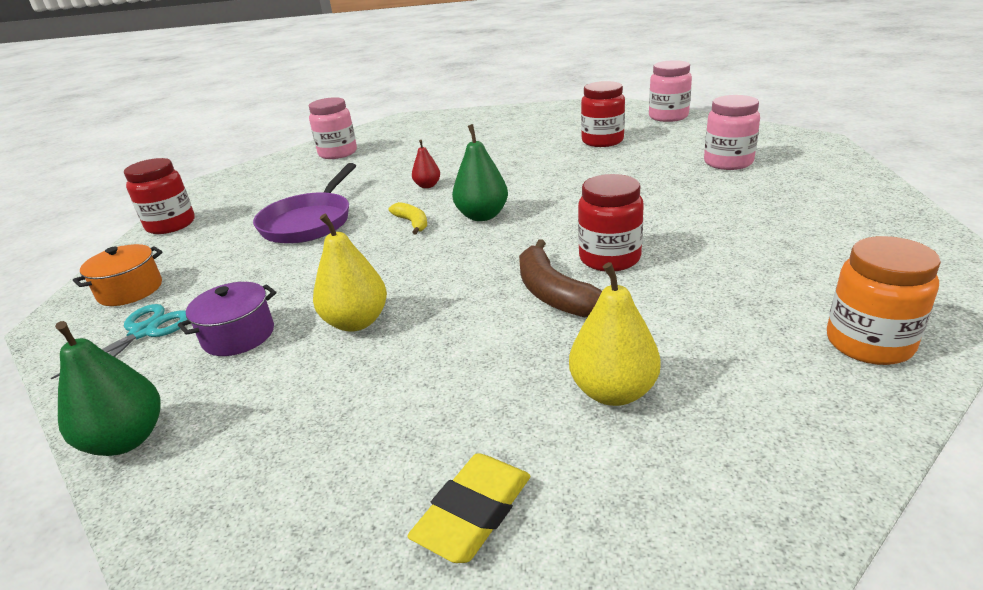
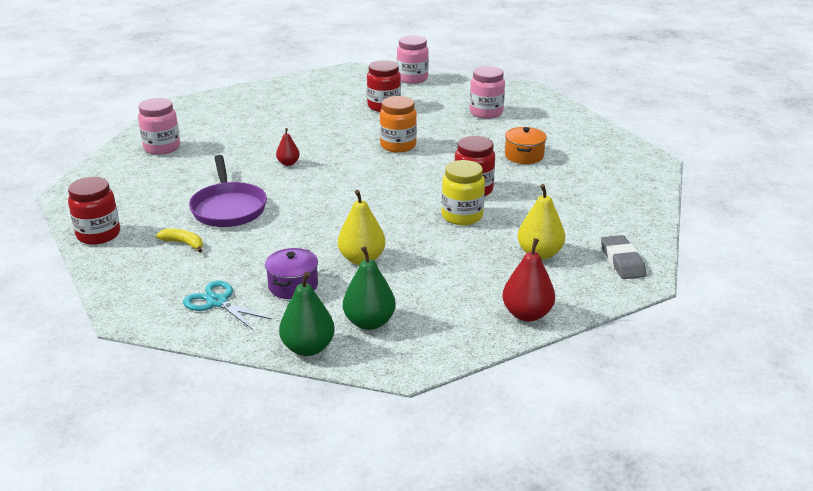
camera: 35 degrees left, 0 degrees up
(130, 290) = (155, 284): orange pot -> orange pot (524, 156)
(144, 332) = (217, 302): turquoise scissors -> turquoise scissors turned 45 degrees counterclockwise
(412, 223) = (315, 193): yellow banana -> yellow banana (184, 243)
(474, 513) = (527, 314): yellow eraser -> red pear
(482, 216) = (360, 178): green pear -> green pear (369, 322)
(553, 293) = (462, 216): brown banana -> yellow jar
(764, 461) = (622, 261): none -> grey eraser
(869, 343) = (630, 204): orange jar -> orange jar (398, 145)

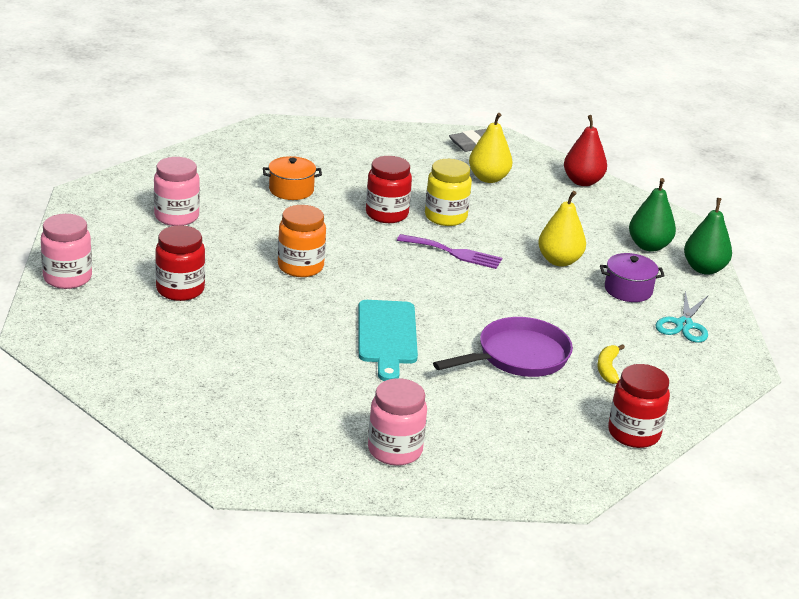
camera: 110 degrees left, 0 degrees up
(288, 163) = (387, 336): red pear -> turquoise cutting board
(396, 209) = (453, 253): none -> purple fork

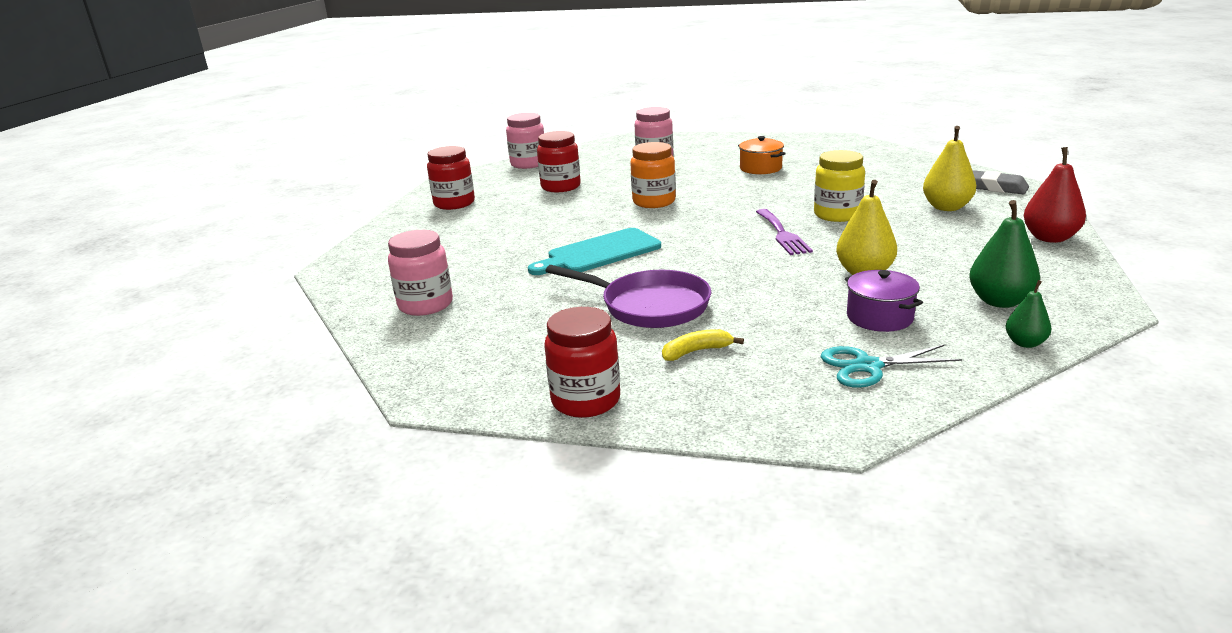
camera: 65 degrees right, 5 degrees down
(386, 214) = (793, 199): red jar -> red jar (454, 203)
(704, 269) = (1025, 343): green pear -> green pear, size x0.59

